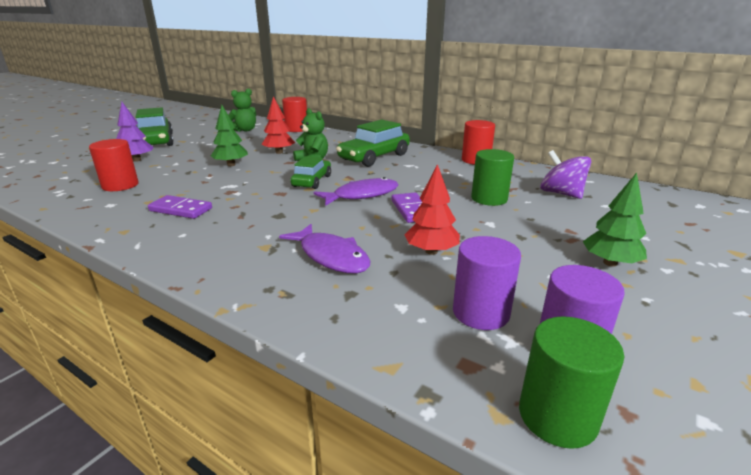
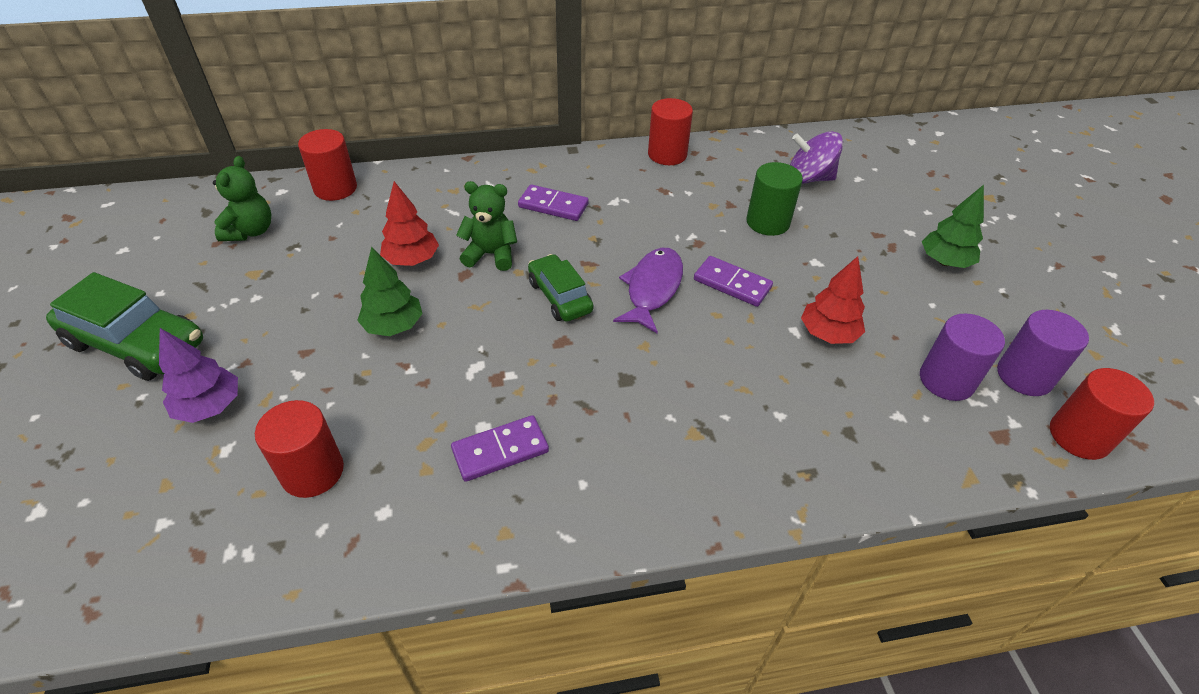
camera: 45 degrees left, 20 degrees up
(331, 256) = (769, 401): purple fish -> none
(374, 157) = (553, 205): green car -> purple domino
(557, 416) = (1079, 436): green cylinder -> red cylinder

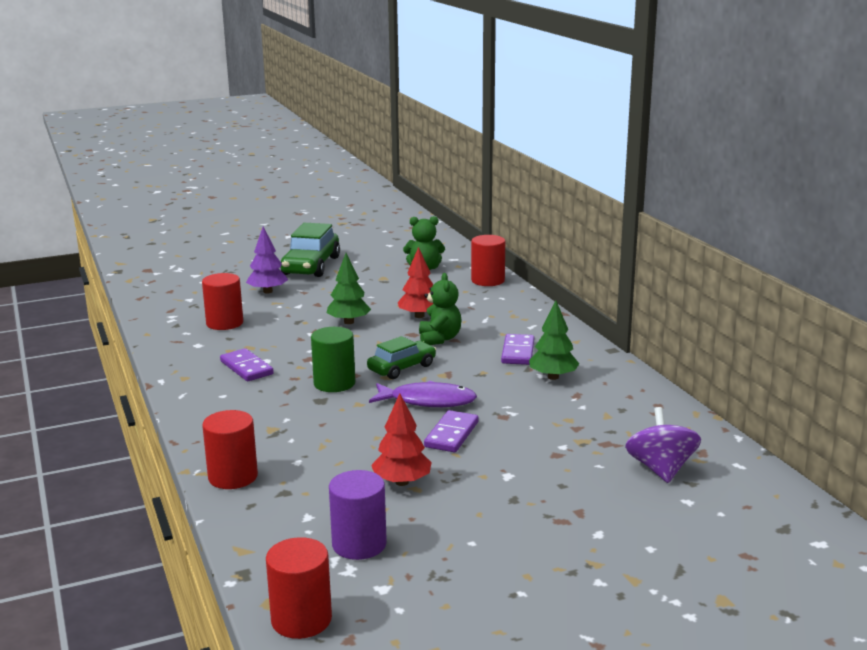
camera: 80 degrees right, 25 degrees down
(667, 154) = (641, 391): red cylinder -> red cylinder (233, 477)
(767, 222) = (559, 448): green cylinder -> green cylinder (334, 383)
(944, 262) = (552, 554): green tree -> green tree (553, 377)
(1024, 376) = (379, 593): purple cylinder -> none

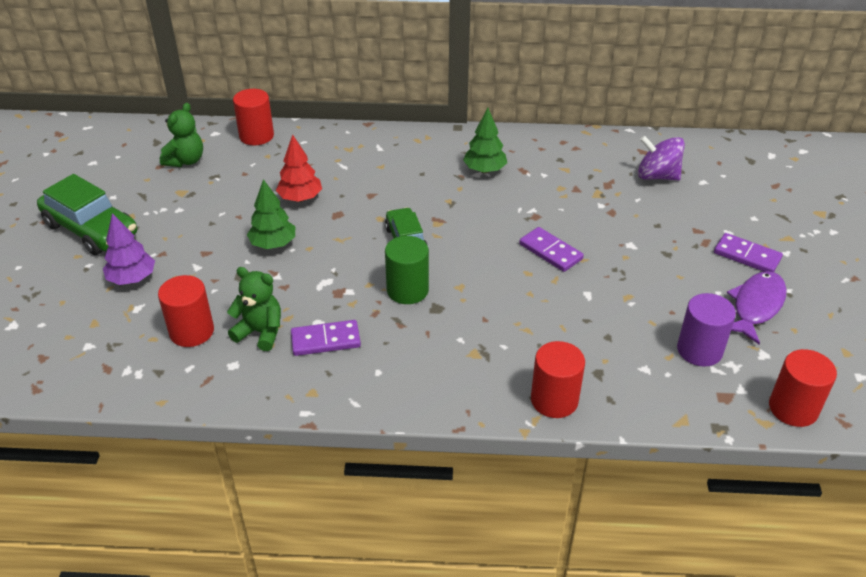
camera: 65 degrees left, 20 degrees up
(402, 482) = (615, 301): red tree -> none
(428, 401) = (482, 246): purple fish -> purple fish (756, 306)
(439, 339) = (362, 202): green teddy bear -> green teddy bear (260, 332)
(518, 352) = (425, 171): purple domino -> purple domino (747, 256)

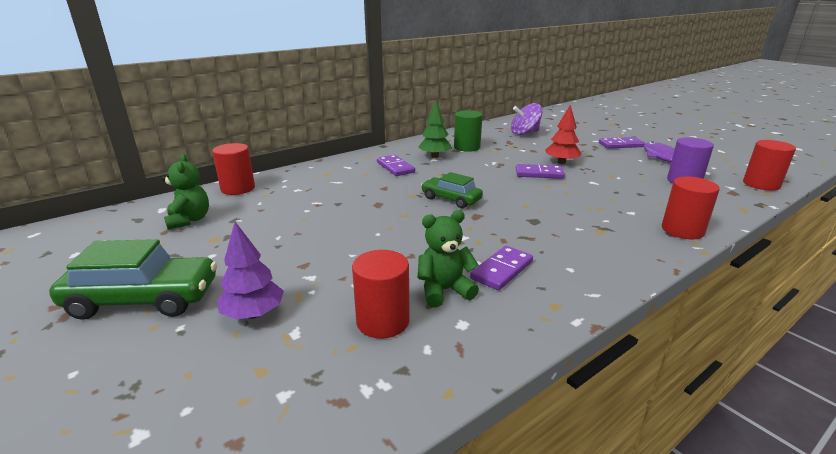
camera: 40 degrees left, 15 degrees down
(273, 244) = (357, 236): green tree -> none
(300, 198) = (334, 206): red tree -> red tree (561, 162)
(407, 290) = (499, 220): green cylinder -> green cylinder (467, 147)
(421, 169) = (395, 167): none -> purple domino

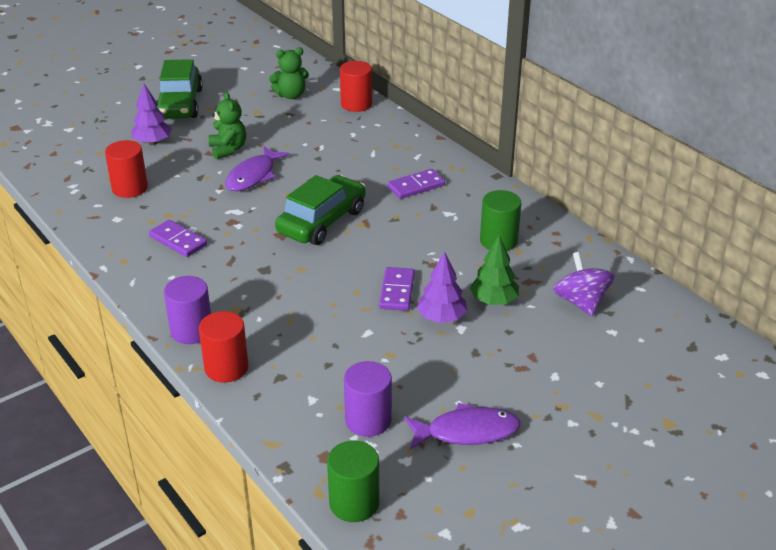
camera: 90 degrees right, 10 degrees up
(366, 233) = (253, 176): none -> purple fish
(434, 156) = (458, 214): green tree -> green tree (493, 301)
(444, 290) = (157, 212): green teddy bear -> green teddy bear (228, 149)
(451, 199) = (322, 221): green car -> green car, size x1.60
(561, 162) = (441, 318): red tree -> purple tree
(620, 145) = (534, 400): purple domino -> none
(648, 250) = (191, 331): none -> purple cylinder
(761, 184) = (354, 503): red cylinder -> green cylinder

